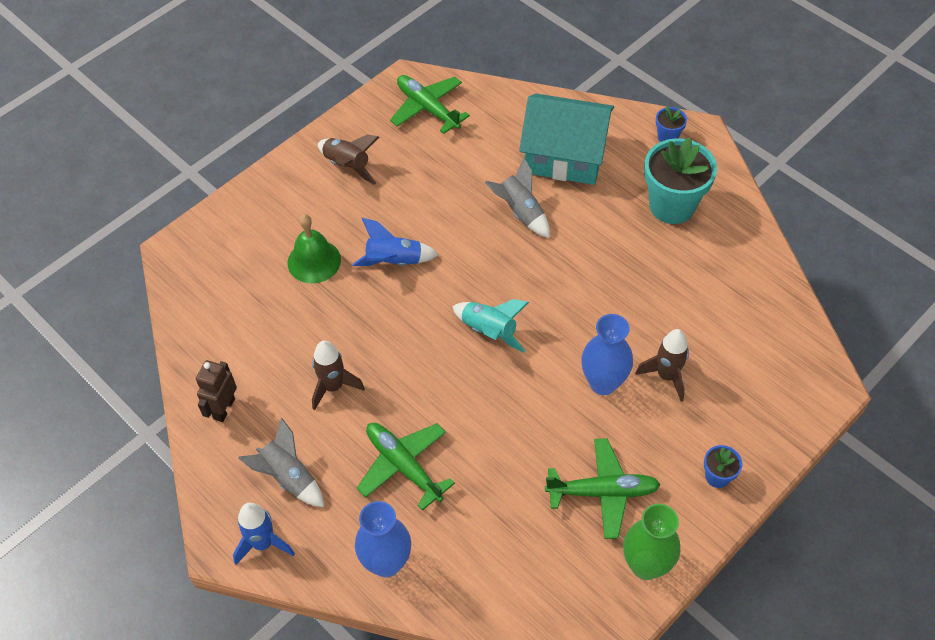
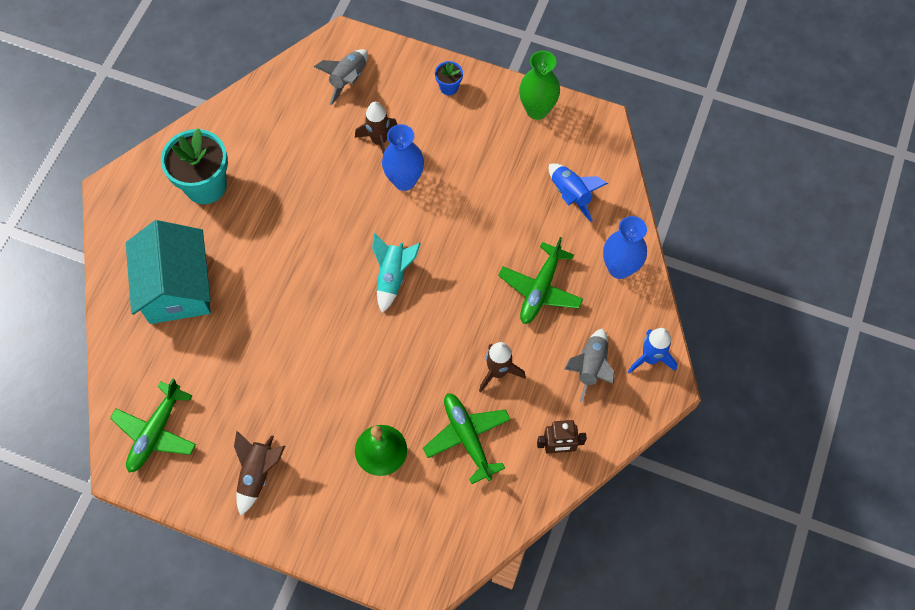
camera: 115 degrees left, 10 degrees up
(394, 261) = (353, 381): blue rocket -> blue rocket (570, 195)
(520, 212) = (257, 300): grey rocket -> grey rocket (348, 80)
(603, 492) = (495, 152): green plane -> green plane (467, 437)
(667, 137) = (125, 212): blue flower pot -> none

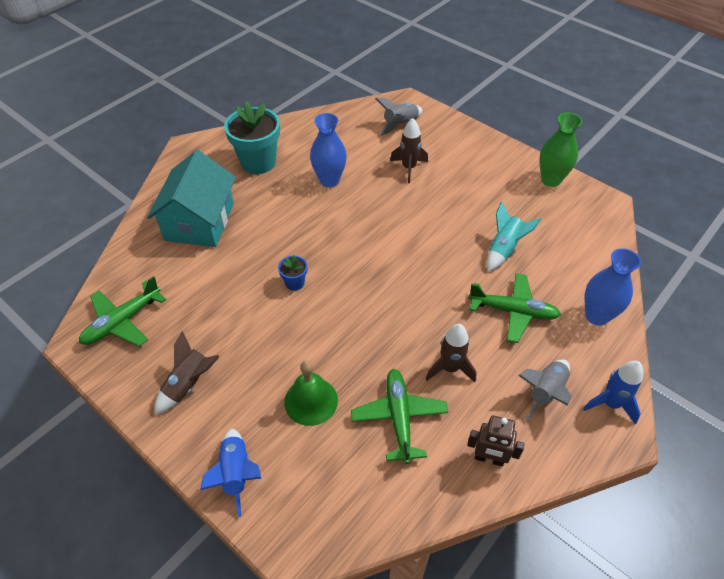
camera: 20 degrees right, 15 degrees down
(393, 277) = (381, 264): turquoise rocket -> turquoise rocket (504, 249)
(404, 180) = (419, 199): blue vase -> blue vase (329, 180)
(449, 87) = (480, 148): blue flower pot -> blue flower pot (295, 283)
(540, 289) = (513, 311): green plane -> green plane turned 120 degrees counterclockwise
(570, 195) = (564, 246): blue rocket -> blue rocket (236, 474)

